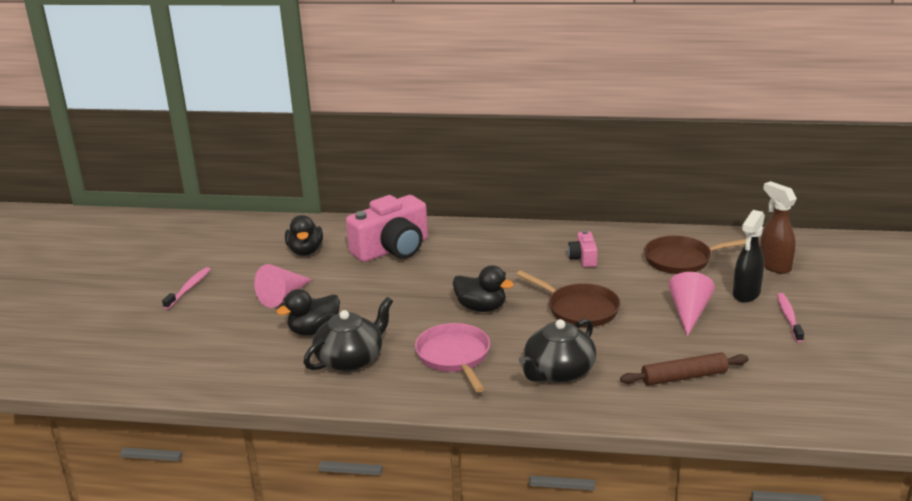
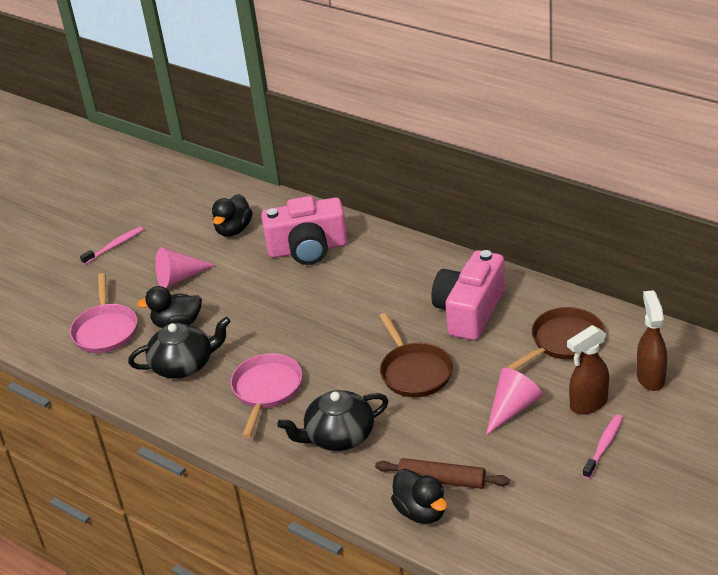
camera: 30 degrees right, 10 degrees up
(239, 353) = (105, 330): none -> pink pan
(481, 308) = (331, 342): black duck -> black duck (421, 511)
(583, 258) = (470, 311): pink camera -> pink camera, size x2.12
(682, 260) = (563, 342): brown pan -> brown pan turned 120 degrees clockwise
(746, 294) = (588, 404): black spray bottle -> brown spray bottle

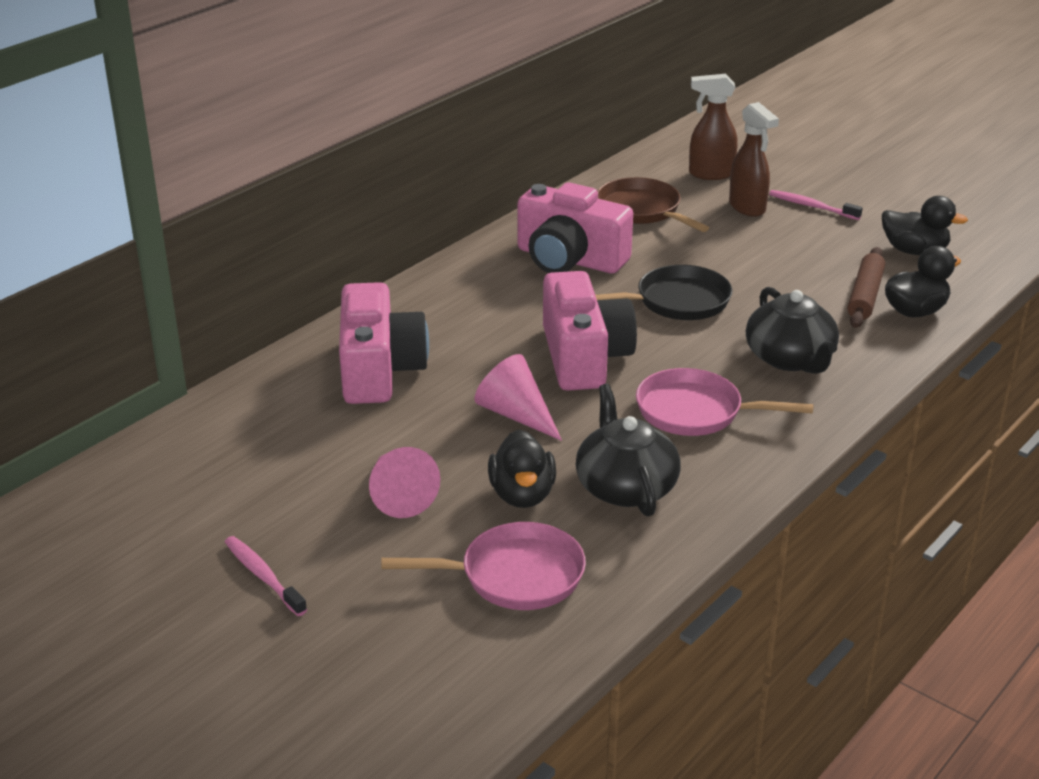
camera: 90 degrees left, 5 degrees down
(233, 230) = (289, 438): black duck -> black duck (914, 251)
(331, 332) = (584, 357): none -> pink camera
(414, 371) = (676, 301): brown pan -> black pan
(512, 408) = (750, 248): pink cone -> pink cone (516, 414)

